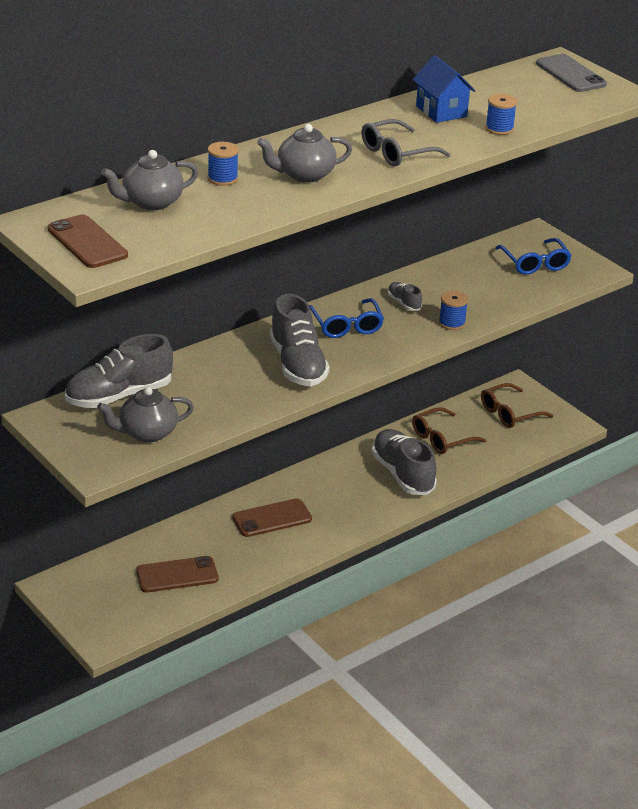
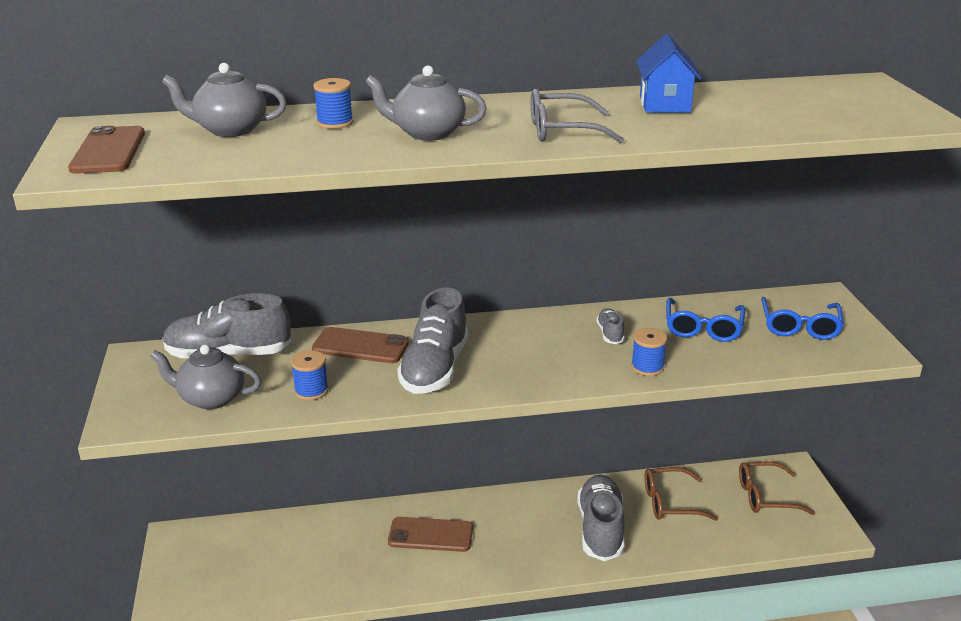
camera: 30 degrees right, 5 degrees down
(177, 575) = (291, 565): brown phone -> brown phone (360, 346)
(346, 325) = (525, 342): blue glasses -> blue glasses (703, 328)
(499, 129) = (719, 128): blue spool -> blue spool (311, 391)
(570, 74) = (869, 94): grey phone -> none

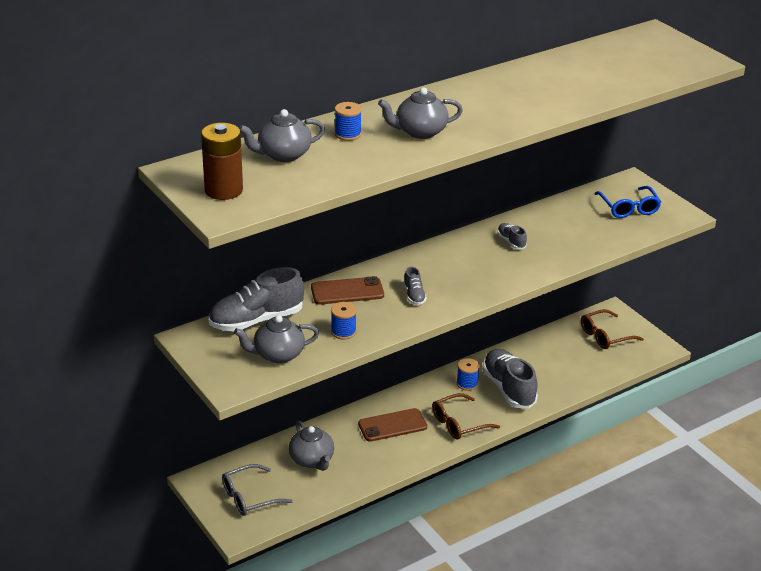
camera: 25 degrees left, 5 degrees up
(108, 151) = (223, 190): brown phone -> brown battery
(310, 550) = (312, 460): none -> grey teapot
(435, 369) = (414, 295): grey shoe -> grey shoe, size x0.47
(563, 130) = (504, 113): grey glasses -> grey glasses (250, 497)
(647, 367) = (552, 260): blue spool -> blue spool (467, 384)
(664, 104) = (545, 76): blue house -> none
(671, 502) = (545, 357): brown glasses -> brown glasses (459, 423)
(703, 328) = (568, 223): blue glasses -> none

